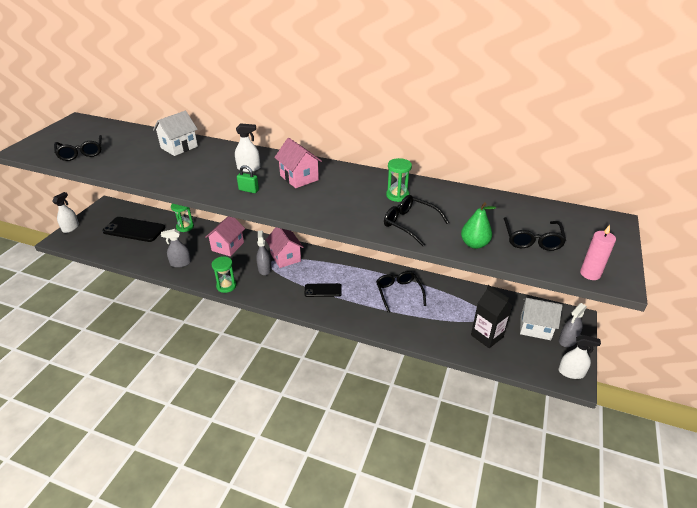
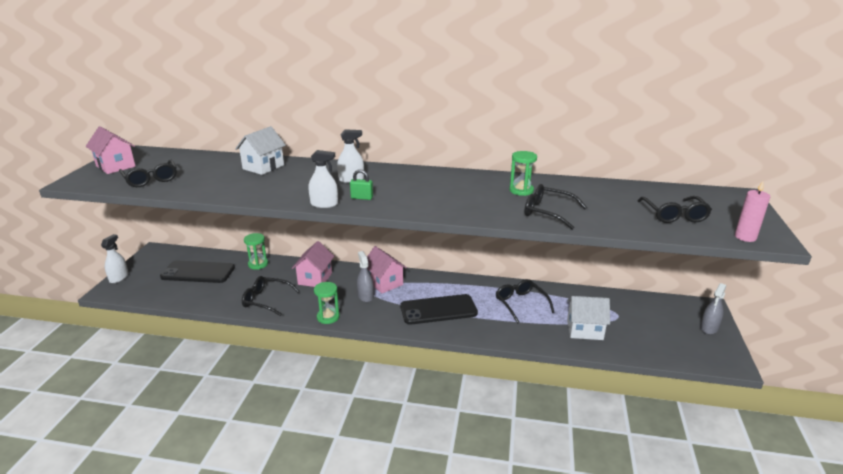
camera: 10 degrees left, 10 degrees down
(180, 263) = (266, 300): grey spray bottle -> black glasses
(299, 178) = (410, 183): pink house -> pink house (115, 166)
(323, 290) = (438, 310): black phone -> black phone, size x1.79
(474, 244) = (621, 223): green pear -> none
(487, 336) = (628, 333): black carton -> none
(535, 327) = (672, 320): white house -> white house (584, 330)
(571, 372) = (726, 357): white spray bottle -> white spray bottle (324, 204)

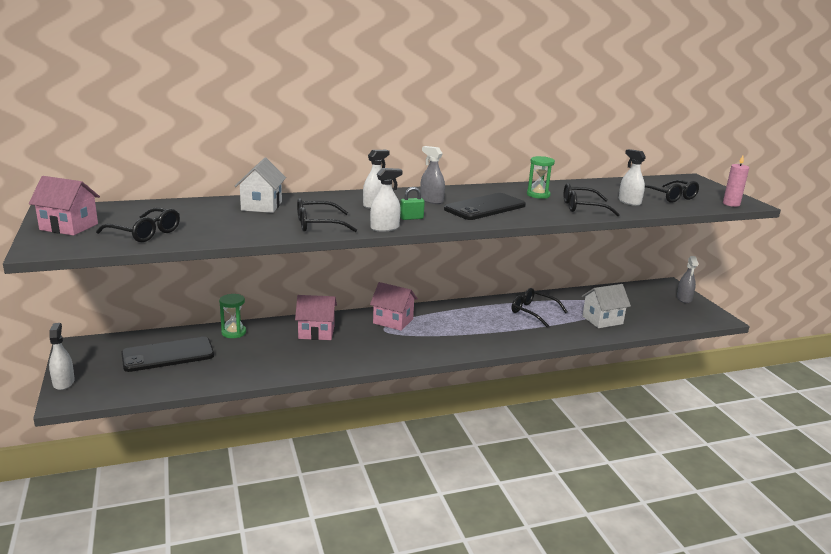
camera: 30 degrees left, 5 degrees down
(266, 300) = (286, 363): black glasses -> black glasses (318, 224)
(315, 278) = (316, 332): pink house -> pink house turned 75 degrees counterclockwise
(328, 317) = (371, 362): green hourglass -> none
(365, 296) = (388, 336): grey spray bottle -> grey spray bottle (431, 200)
(438, 310) = (469, 332): black phone -> black phone (485, 207)
(613, 214) = (629, 202): none -> white spray bottle

